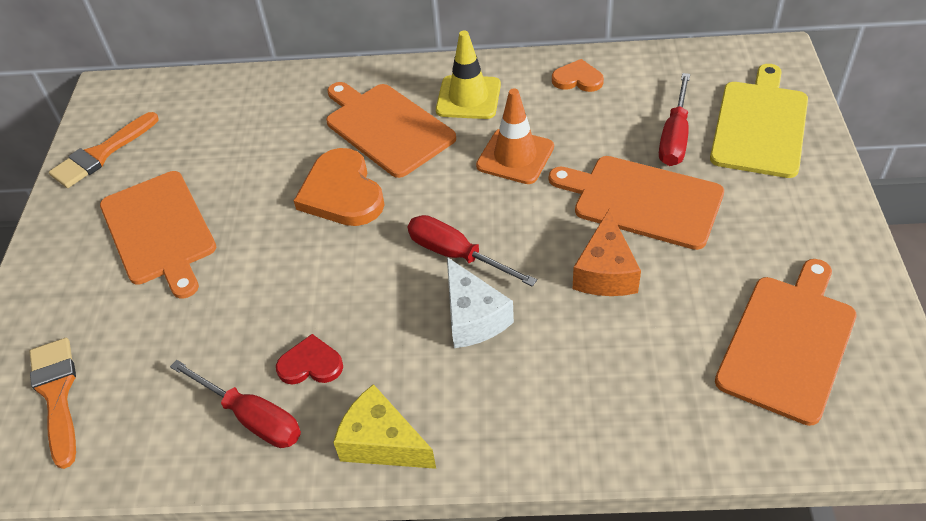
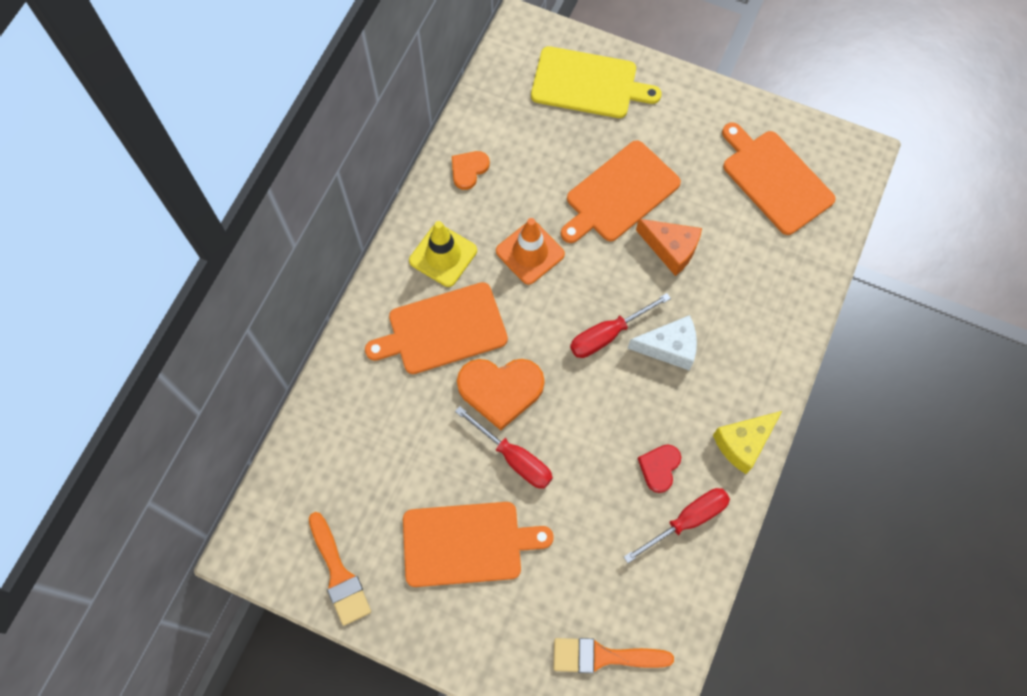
camera: 70 degrees left, 20 degrees up
(675, 137) = (569, 141): red screwdriver -> red screwdriver (514, 458)
(760, 125) = (588, 83): yellow cutting board -> yellow cutting board turned 150 degrees clockwise

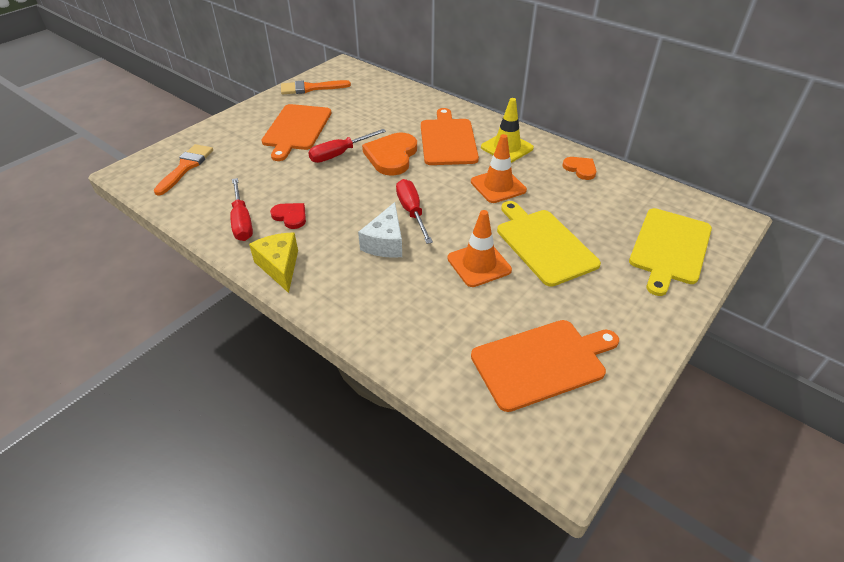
camera: 105 degrees right, 25 degrees down
(619, 194) = (543, 244): orange cutting board -> yellow cutting board
(671, 249) = (479, 264): orange cheese -> orange traffic cone

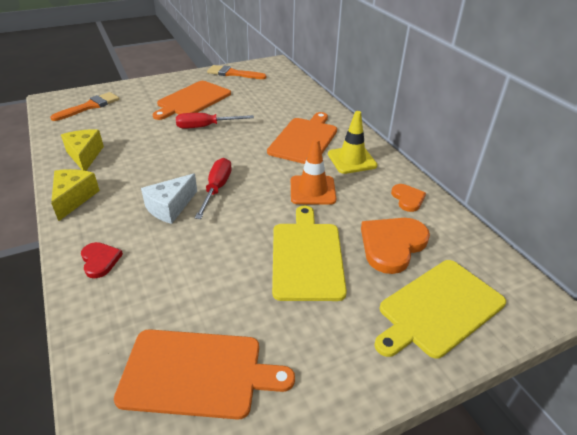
camera: 25 degrees right, 5 degrees down
(242, 221) = (84, 156): red screwdriver -> yellow cheese
(290, 216) = (121, 163): red heart -> red heart (100, 260)
(391, 156) = (244, 139): orange heart -> orange heart (392, 245)
(479, 264) = (229, 254): orange traffic cone -> none

